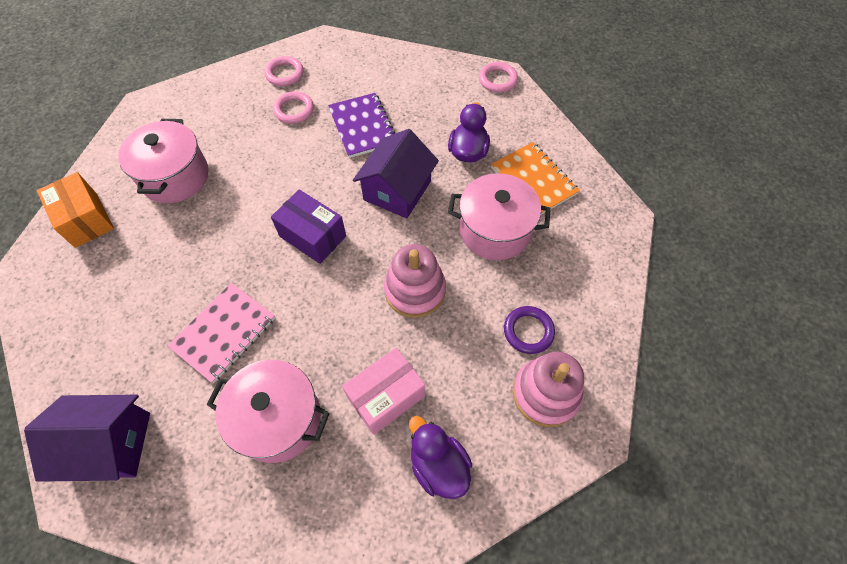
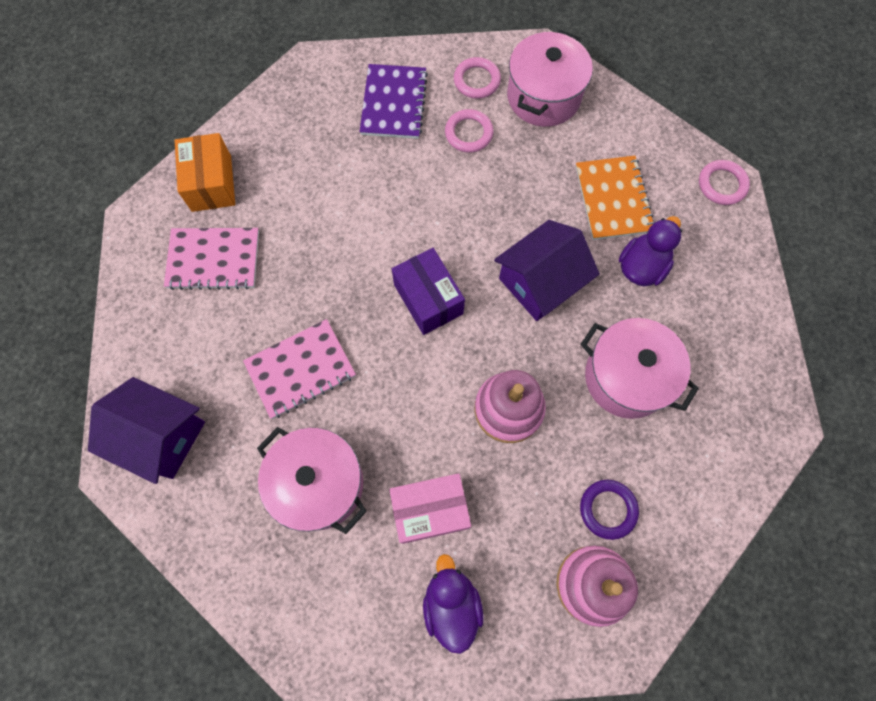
camera: 25 degrees right, 10 degrees up
(109, 277) = (213, 260): none -> pink notebook
(175, 177) = (314, 168): pink pot -> pink pot (543, 97)
(362, 126) = (536, 185): purple notebook -> purple notebook (394, 103)
(533, 180) = (701, 335): orange notebook -> orange notebook (613, 199)

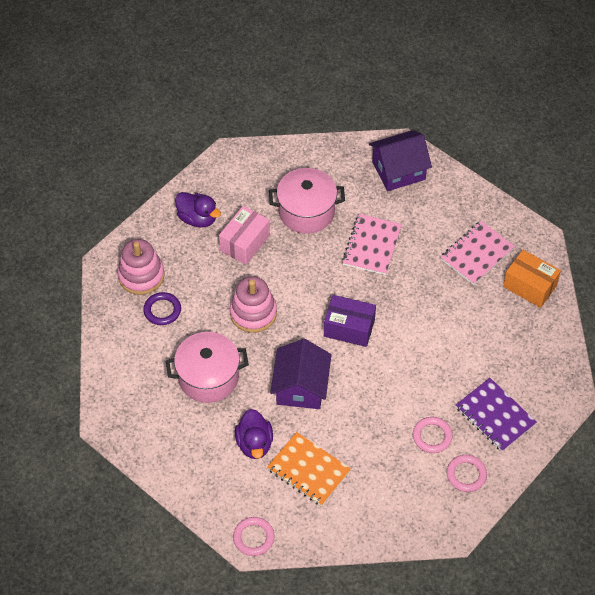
camera: 135 degrees right, 15 degrees down
(543, 97) = (415, 501): pink pot -> none

